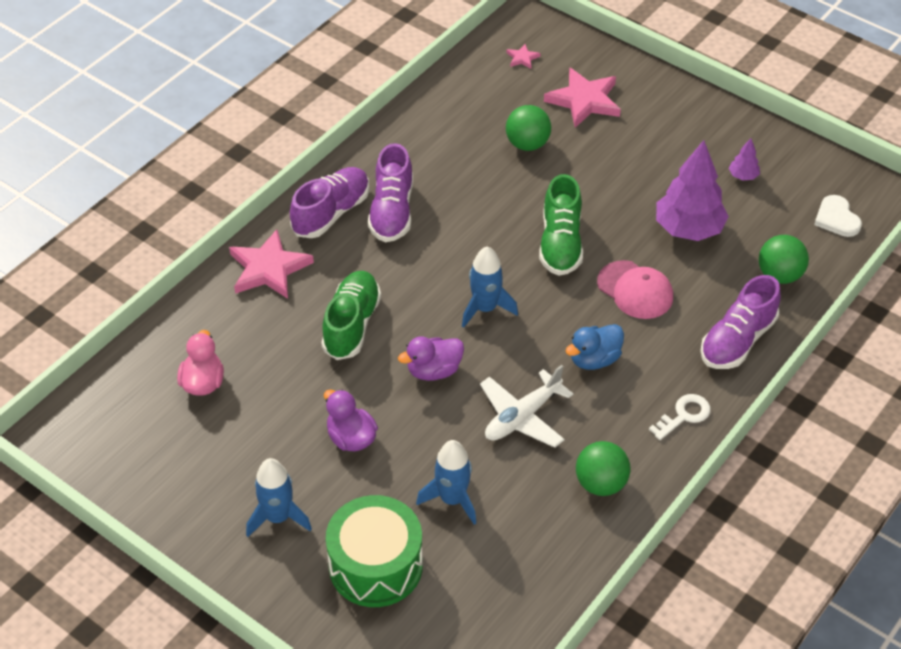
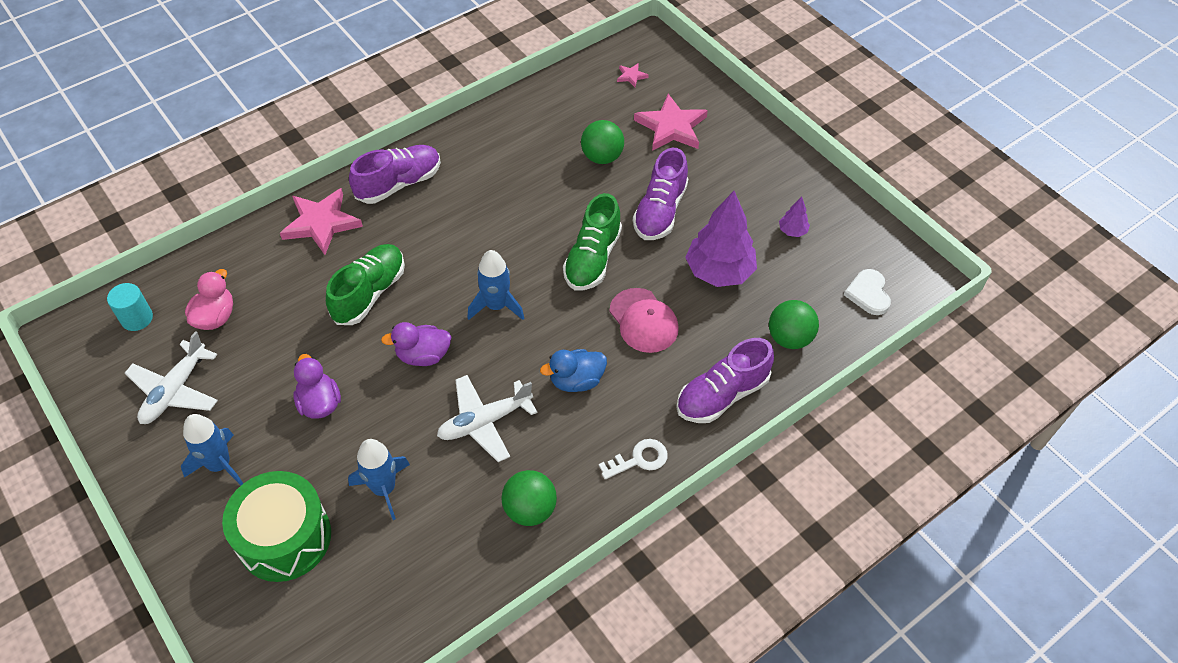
camera: 15 degrees right, 5 degrees up
(120, 402) = (137, 318): none -> turquoise cylinder
(197, 461) = (175, 390): none -> white plane
(392, 212) = (453, 194): purple shoe -> purple shoe (660, 211)

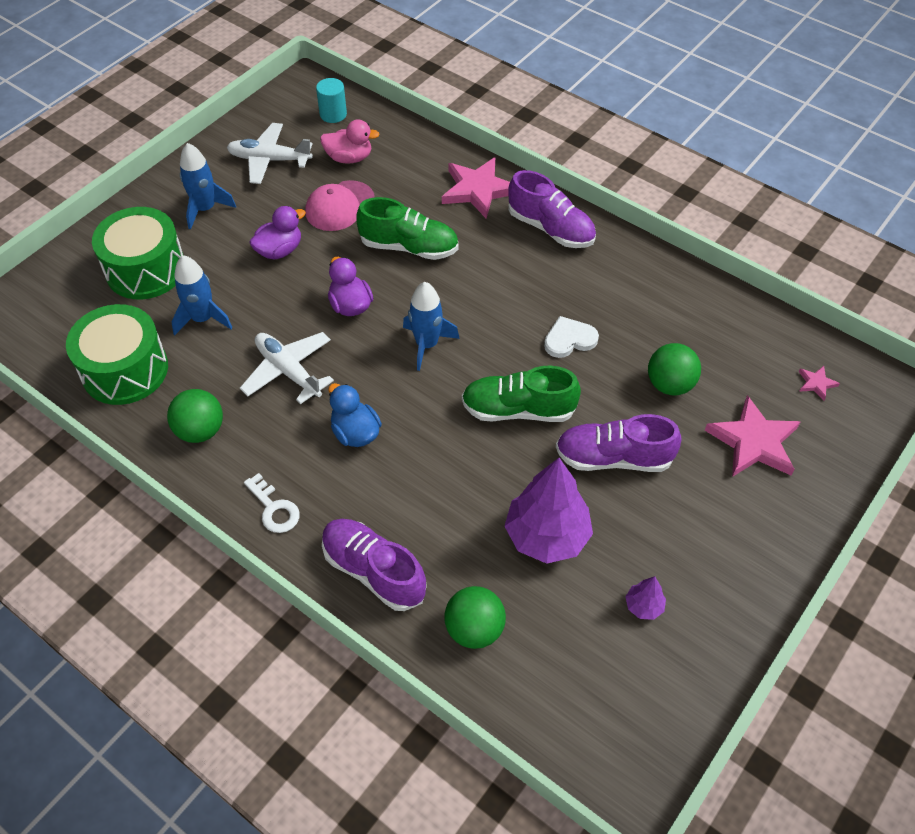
camera: 75 degrees right, 0 degrees up
(424, 573) = (125, 370): none -> green drum
(643, 320) = (450, 475): pink cap -> pink cap (339, 206)
(868, 293) = (576, 713): white heart -> white heart (569, 339)

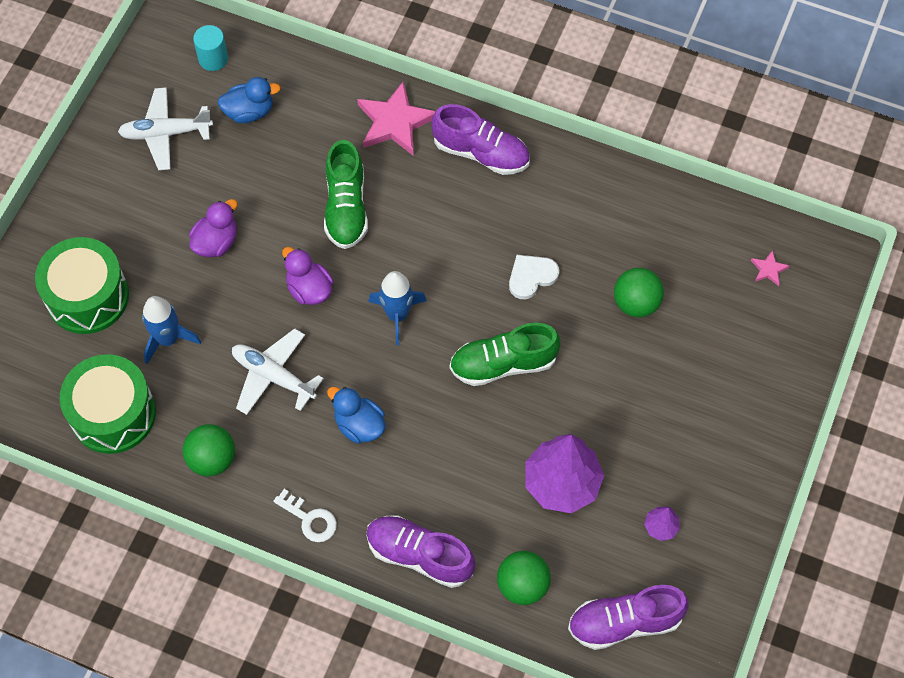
camera: 15 degrees left, 10 degrees up
(205, 209) = (121, 210): blue rocket -> none
(339, 206) = (259, 174): pink cap -> none
(349, 158) = (249, 112): pink duck -> blue duck
(409, 247) = (346, 208): green shoe -> green shoe turned 90 degrees clockwise
(613, 458) = (602, 392): purple shoe -> purple shoe (624, 622)
(753, 442) = (723, 344): pink star -> none

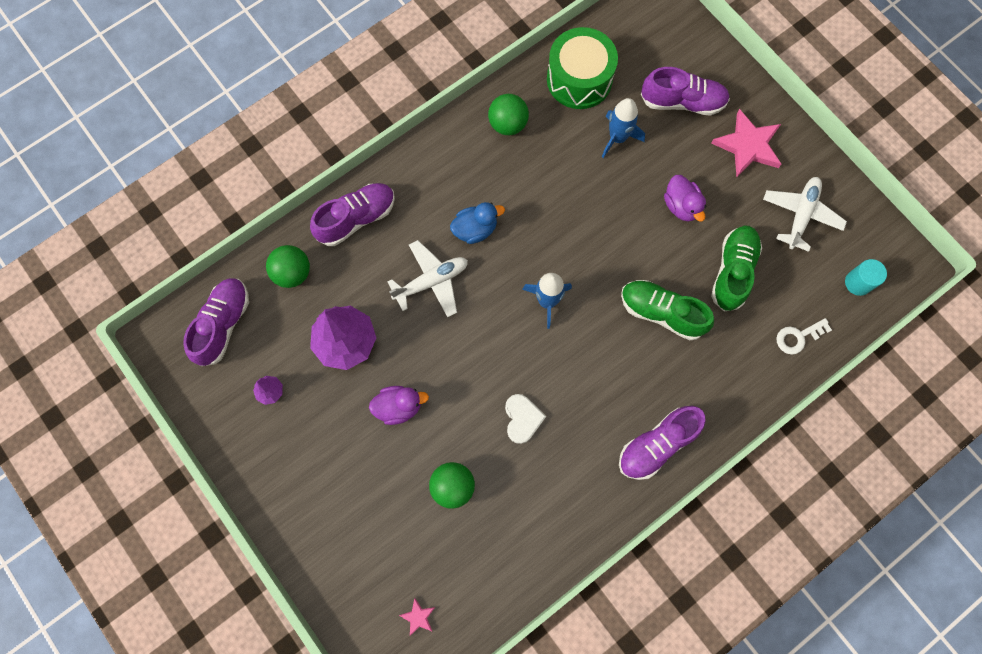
camera: 120 degrees right, 10 degrees up
(87, 296) = (682, 102): green drum -> purple shoe
(249, 112) = (790, 285): blue duck -> none
(273, 376) = (547, 192): white plane -> white plane (431, 281)
(309, 289) = (604, 250): purple duck -> purple duck (399, 407)
(310, 519) = (426, 163): white key -> white key (798, 337)
(395, 122) = (723, 392): pink star -> pink star (748, 146)
(503, 364) = (462, 355): green shoe -> green shoe (732, 271)

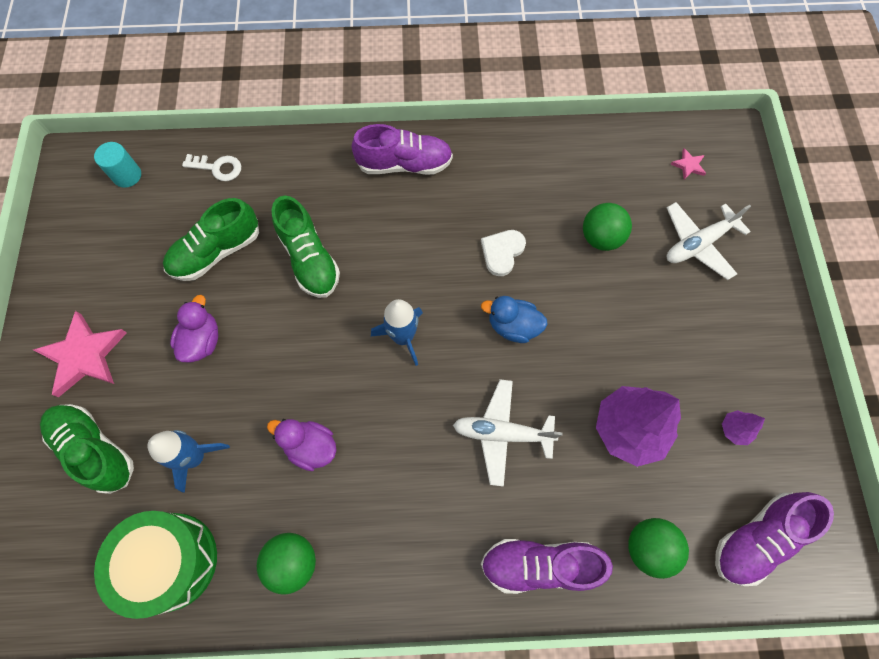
camera: 145 degrees left, 5 degrees down
(399, 407) = (610, 333): purple duck -> purple duck (310, 447)
(475, 229) = (419, 459): blue duck -> blue duck (513, 326)
(682, 102) = (95, 449): purple shoe -> green shoe
(801, 215) = (110, 259): white plane -> white plane (698, 244)

